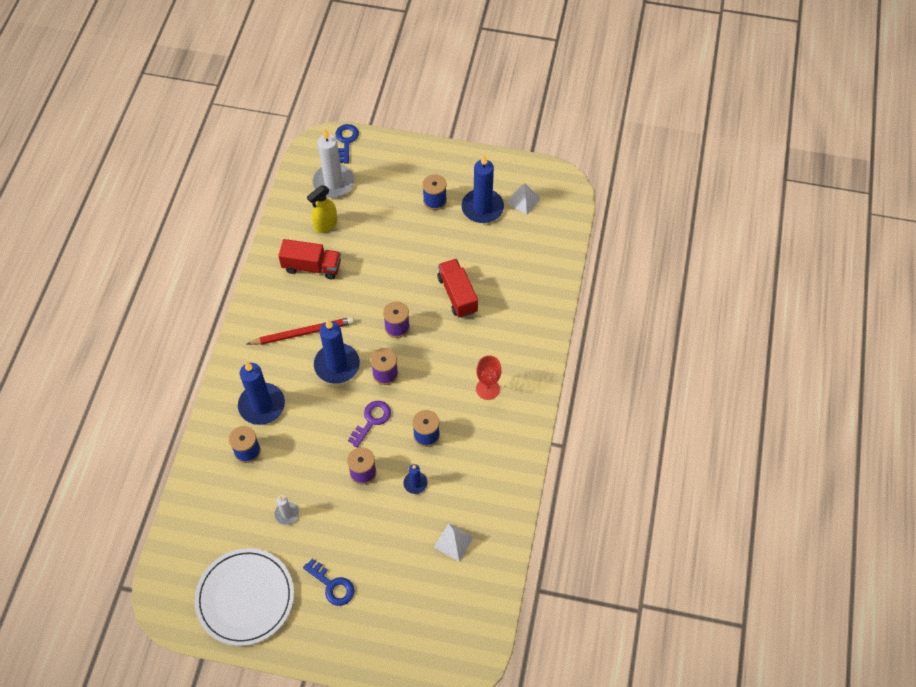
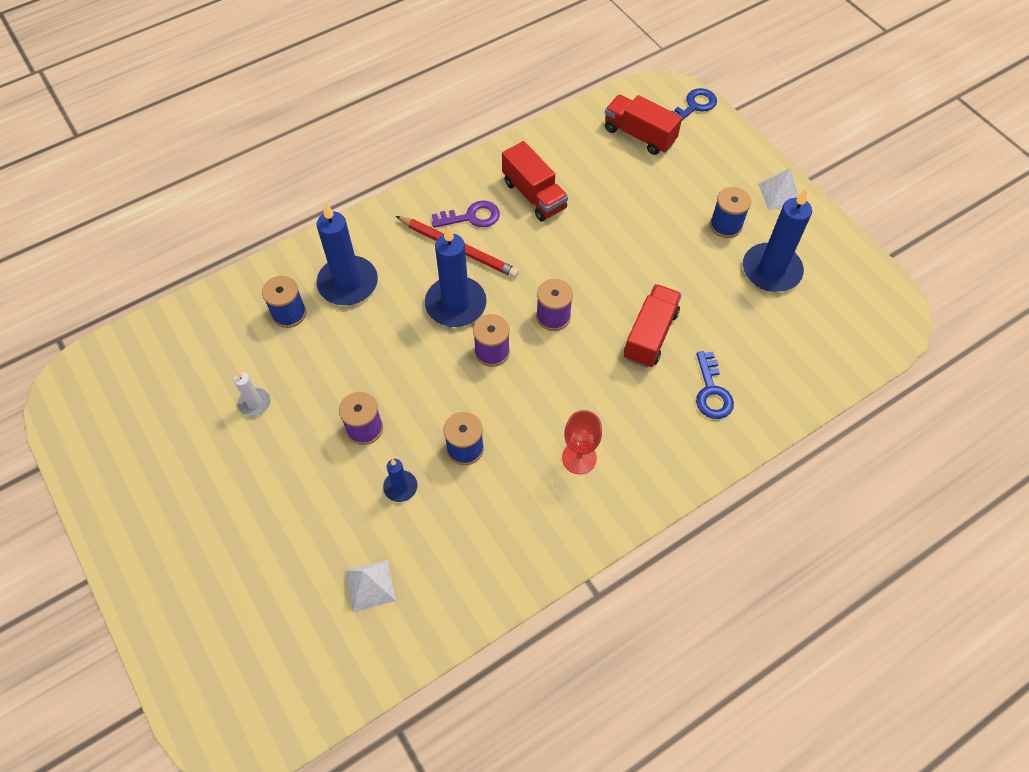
camera: 45 degrees right, 0 degrees up
(245, 597) = (132, 447): white plate -> none
(325, 225) = (589, 167): yellow spray bottle -> none
(332, 585) = (214, 512): blue key -> blue key (711, 392)
(333, 183) = (639, 135): white candle -> red truck
(372, 420) = (429, 386): purple key -> purple key (471, 217)
(523, 200) = (827, 296): white pyramid -> white pyramid (779, 194)

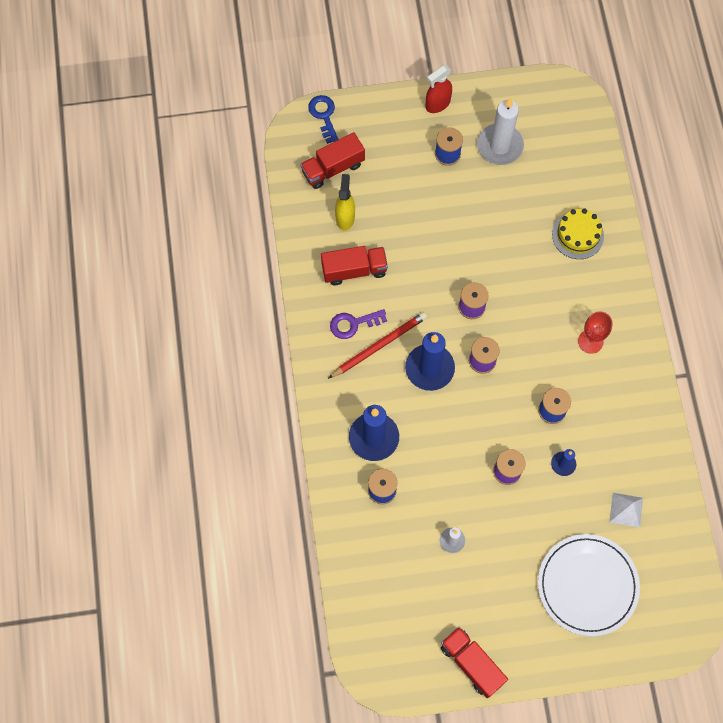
camera: 65 degrees left, 10 degrees up
(249, 575) = (587, 585): none -> white plate
(471, 217) = (353, 324): purple key -> purple key turned 120 degrees counterclockwise
(590, 165) = (345, 217): none -> yellow spray bottle
(650, 335) = (516, 251): red truck -> red truck (472, 663)
(711, 392) = (577, 235): blue key -> yellow cake
(771, 270) = (500, 146): blue candle -> white candle
(779, 194) = (437, 104): white pyramid -> red spray bottle

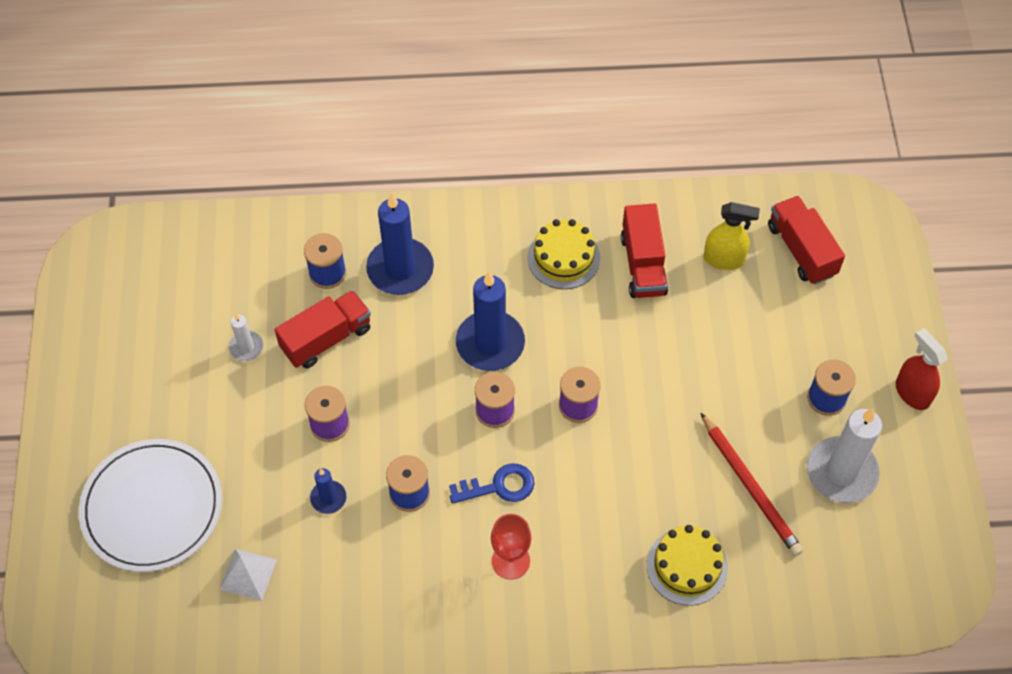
camera: 95 degrees right, 10 degrees down
(324, 115) = (886, 245): blue key -> blue key (499, 486)
(353, 324) = (563, 257): purple key -> yellow cake
(379, 345) = (529, 285): red pencil -> red pencil (750, 487)
(472, 663) = (83, 354): red truck -> red truck (326, 338)

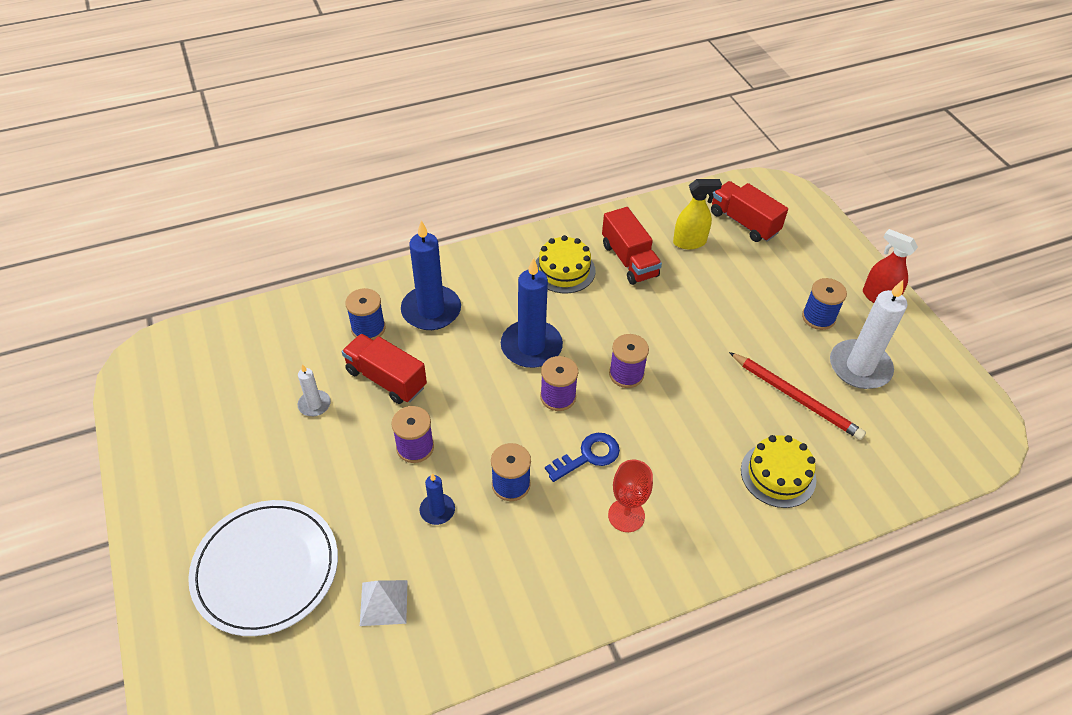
camera: 20 degrees left, 10 degrees down
(326, 338) = (386, 379): red truck -> red truck turned 90 degrees counterclockwise

